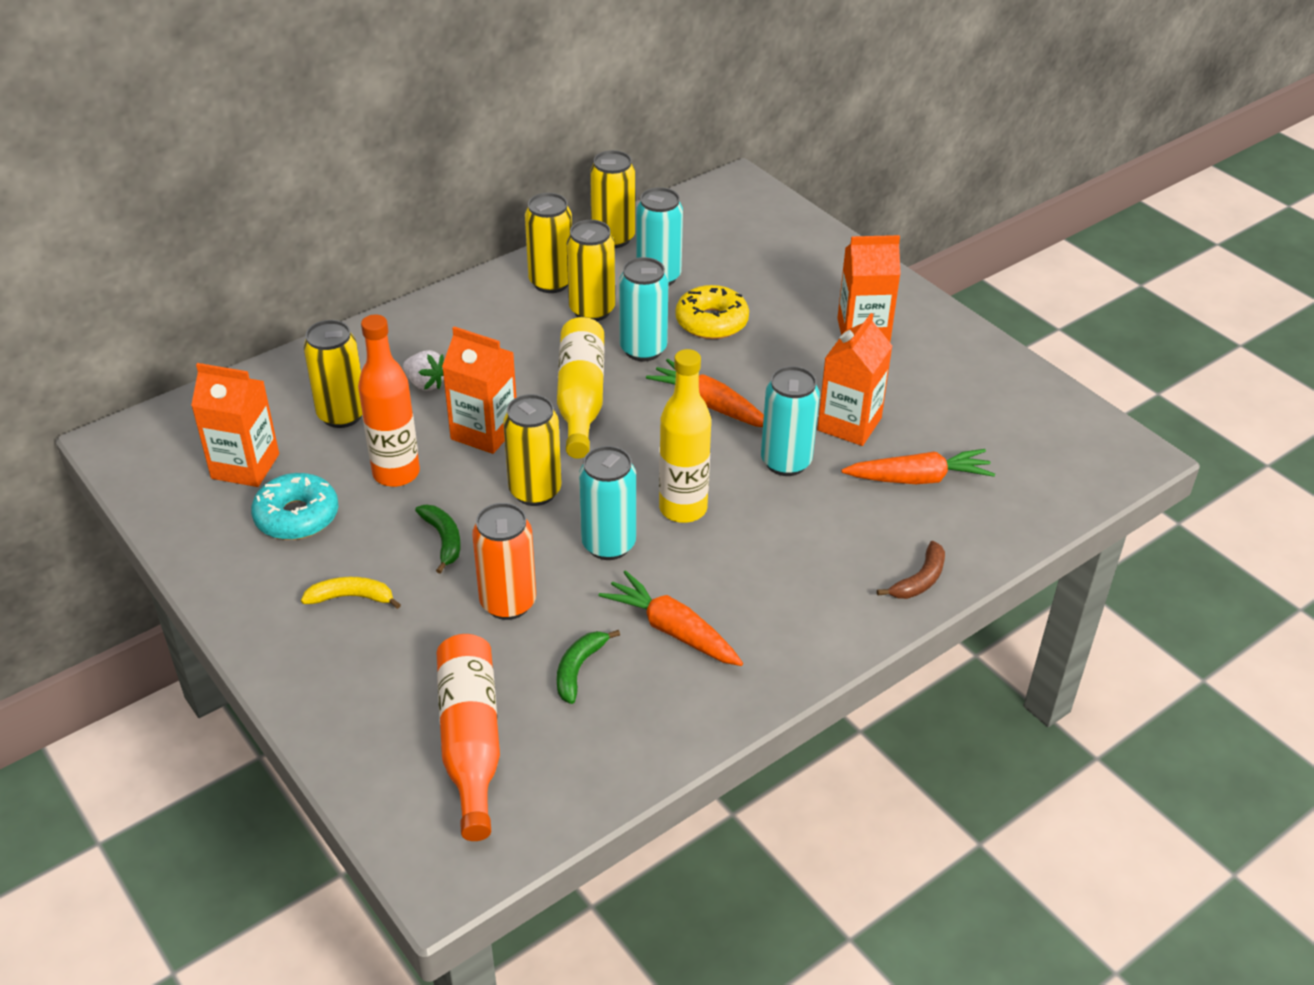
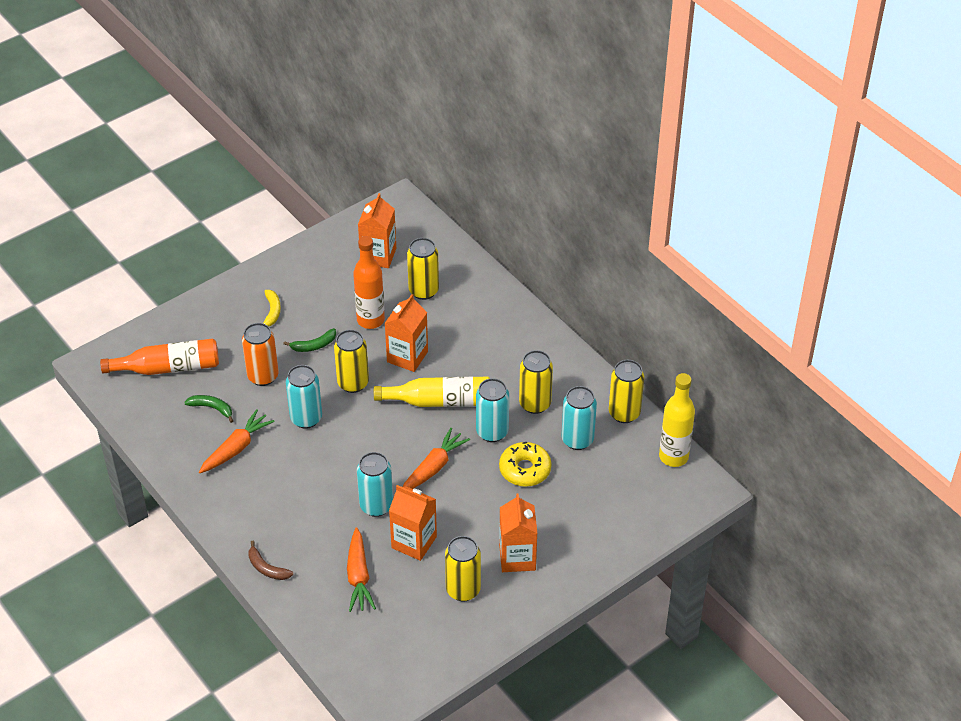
camera: 90 degrees right, 5 degrees up
(297, 516) = (336, 282): turquoise donut -> none
(425, 383) = (454, 325): white strawberry -> none
(551, 282) = (566, 381): yellow can -> yellow can (463, 590)
(683, 509) = (335, 453): yellow bottle -> yellow bottle (673, 456)

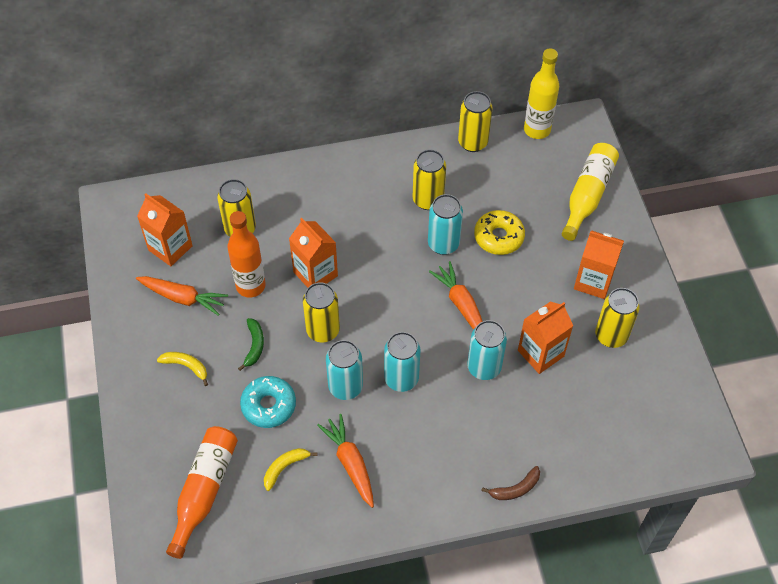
camera: 65 degrees left, 10 degrees up
(212, 408) = (285, 467): green banana -> yellow banana
(263, 376) = (268, 405): orange can -> turquoise donut
(358, 577) = (560, 413): orange carrot -> orange carrot (183, 298)
(440, 401) = (385, 269): yellow bottle -> yellow bottle (588, 195)
(577, 440) = (485, 186): turquoise can -> turquoise can (401, 379)

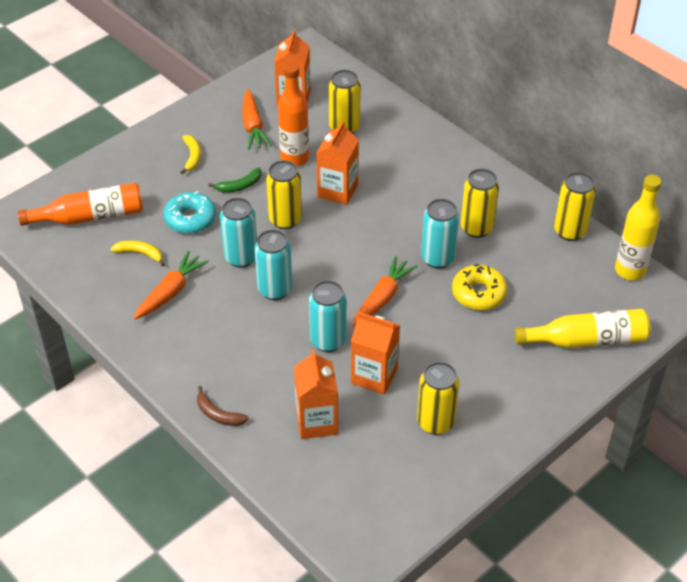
camera: 60 degrees right, 10 degrees down
(593, 281) = (487, 384): orange carton -> orange carton (316, 421)

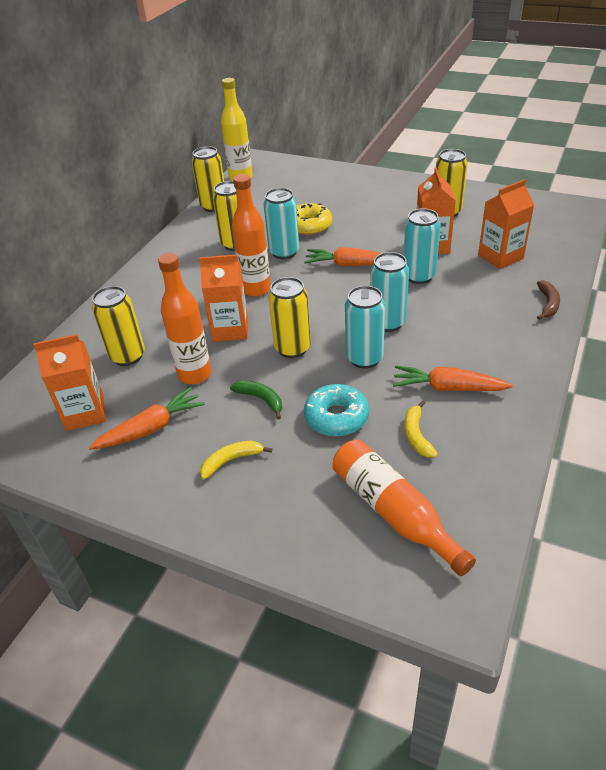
camera: 110 degrees left, 5 degrees down
(386, 221) = (256, 289): none -> orange bottle
(586, 340) = (320, 179): yellow bottle -> none

